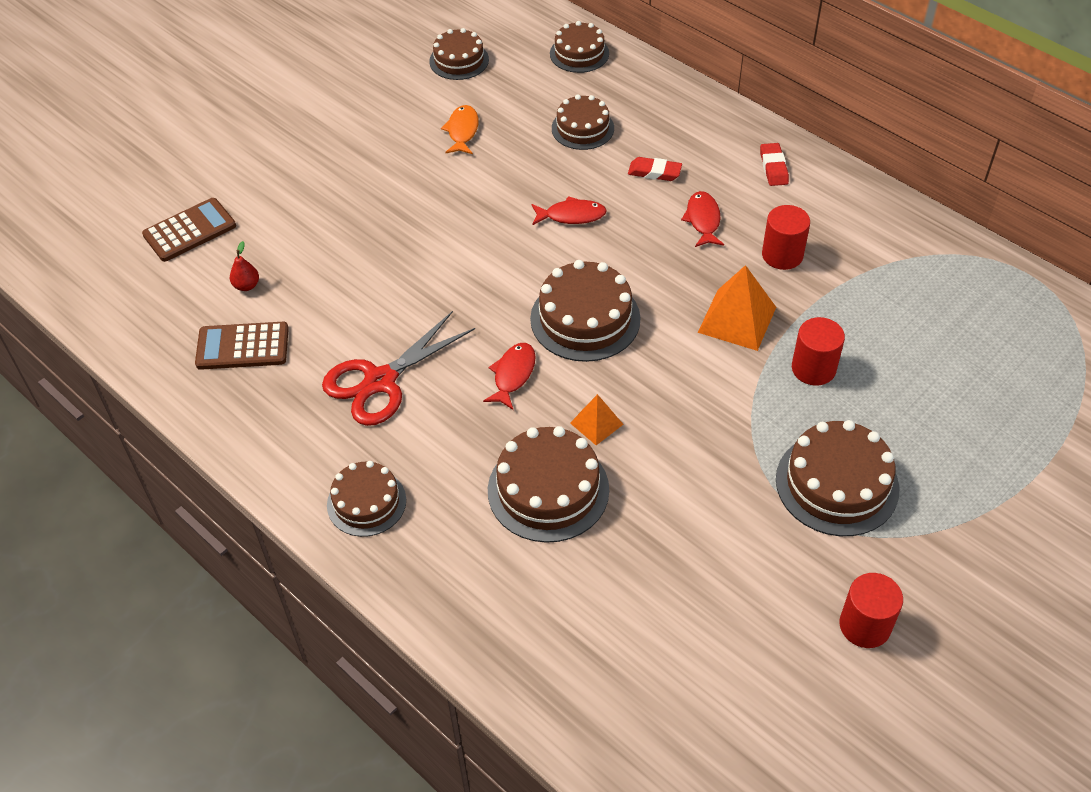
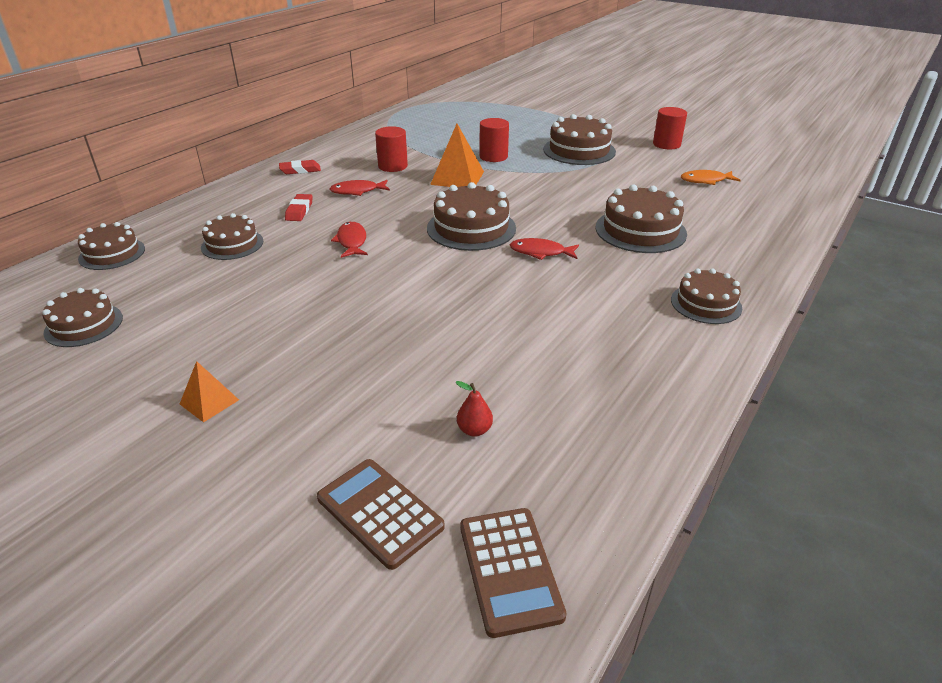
camera: 100 degrees left, 15 degrees down
(242, 346) = (568, 413): brown calculator -> brown calculator (509, 570)
(380, 381) = (576, 314): red scissors -> none
(462, 131) = (217, 309): orange fish -> orange fish (705, 181)
(596, 423) = (572, 218): orange pyramid -> orange pyramid (209, 402)

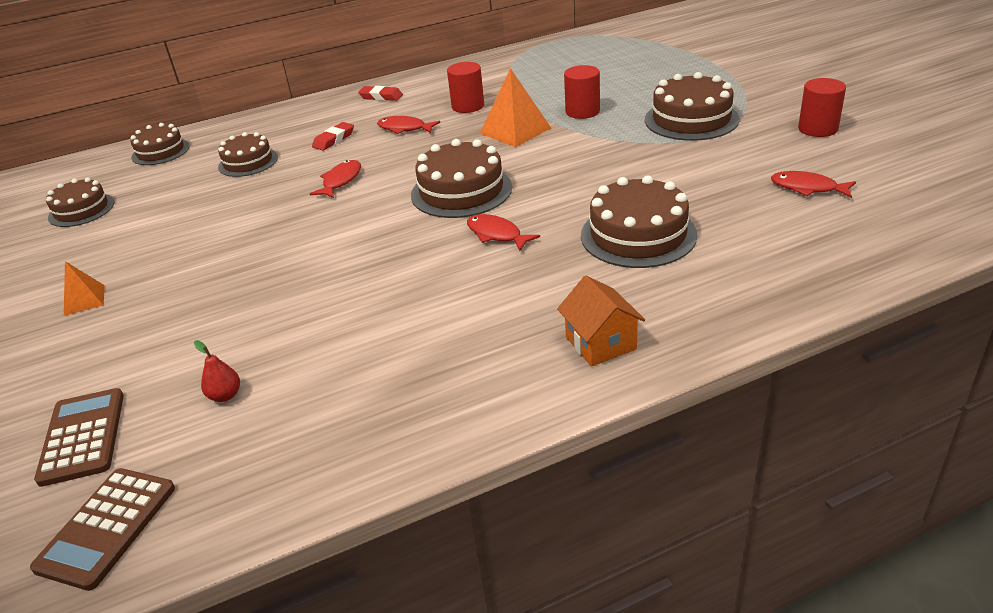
camera: 35 degrees right, 0 degrees up
(705, 181) = (807, 188): orange fish -> red fish
(706, 304) = (600, 343): brown cake -> orange house

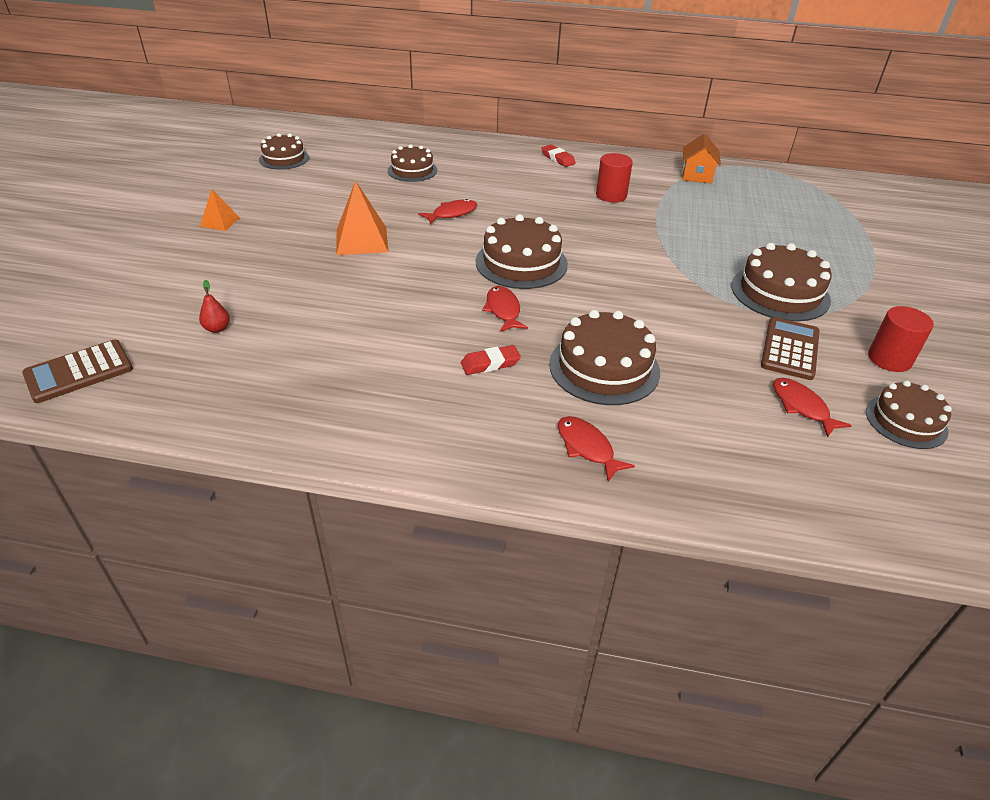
camera: 30 degrees right, 5 degrees up
(83, 437) = (127, 310): brown calculator -> brown calculator (790, 349)
(160, 151) = (371, 137): brown cake -> brown cake (906, 421)
(334, 139) = (485, 179): red eraser -> red eraser (490, 363)
(404, 128) = (543, 193): red fish -> red fish (587, 448)
(515, 130) = (621, 233): orange pyramid -> orange pyramid (361, 240)
(582, 111) = (695, 242): red cylinder -> none
(600, 343) = (469, 434): orange house -> orange house (696, 175)

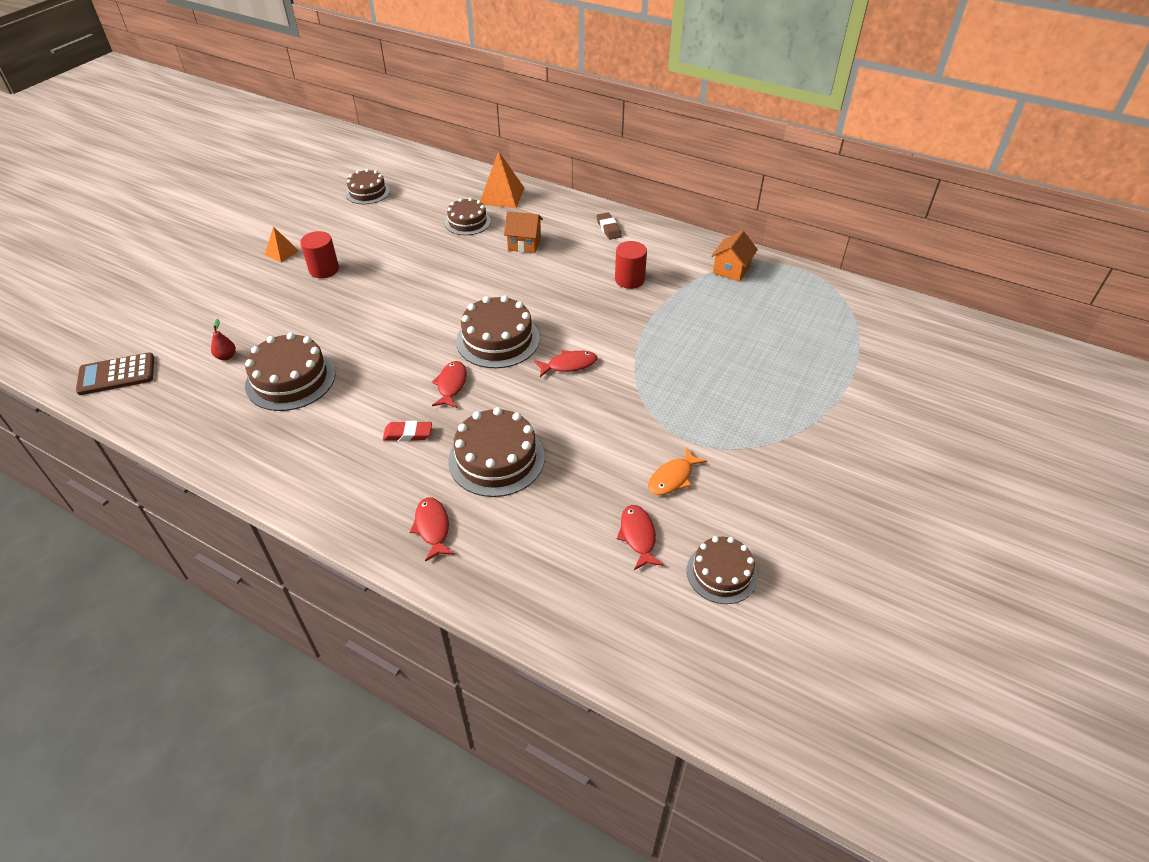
camera: 20 degrees right, 5 degrees up
(361, 240) = (380, 291): orange pyramid -> orange pyramid (501, 196)
(452, 214) = (472, 276): red fish -> red fish (569, 365)
(485, 180) = (524, 244): none -> orange house
(558, 159) = (608, 228): red eraser -> brown eraser
(780, 293) = (710, 418): brown cake -> brown cake (290, 379)
(790, 349) = (672, 478): brown calculator -> orange fish
(889, 359) = (759, 509): red cylinder -> red cylinder (324, 269)

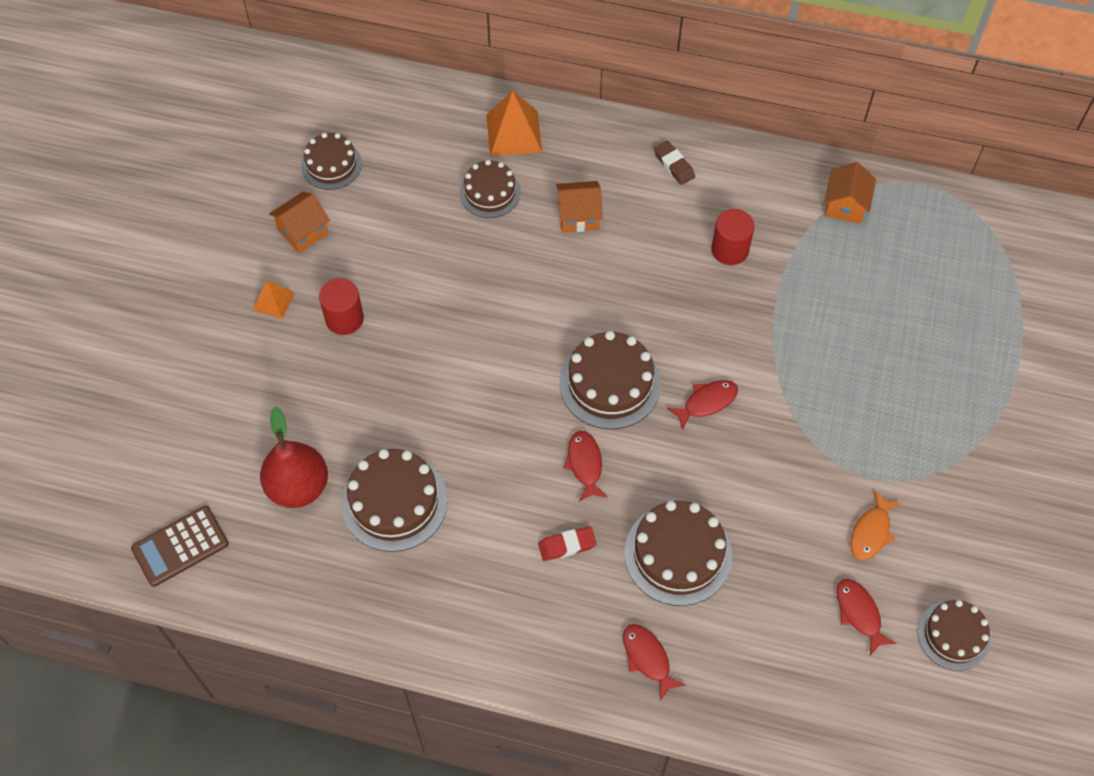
camera: 15 degrees left, 15 degrees up
(226, 356) = (298, 487): red pear -> red pear, size x2.34
(326, 221) = (303, 232): none -> orange house

